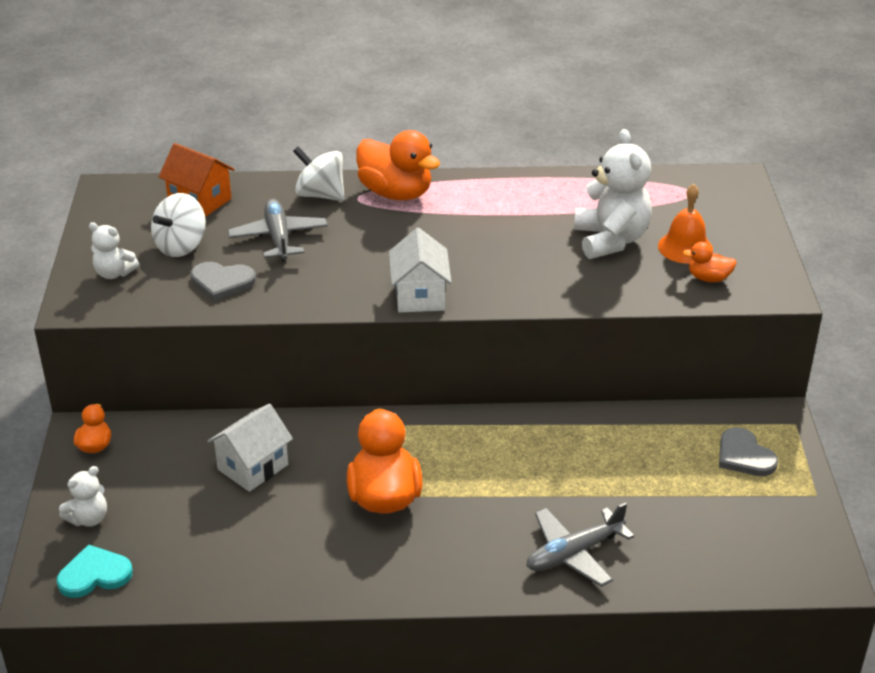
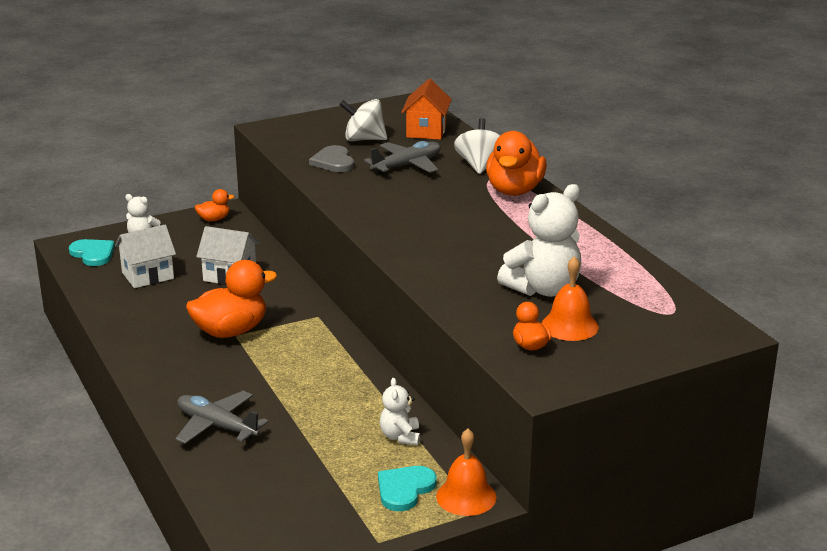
camera: 65 degrees right, 10 degrees down
(114, 273) = (312, 129): white teddy bear -> white teddy bear (400, 437)
(420, 296) = (380, 229): white house -> white house (148, 275)
(744, 455) = (404, 489): grey heart -> turquoise heart
(771, 423) = (466, 496): none -> orange bell

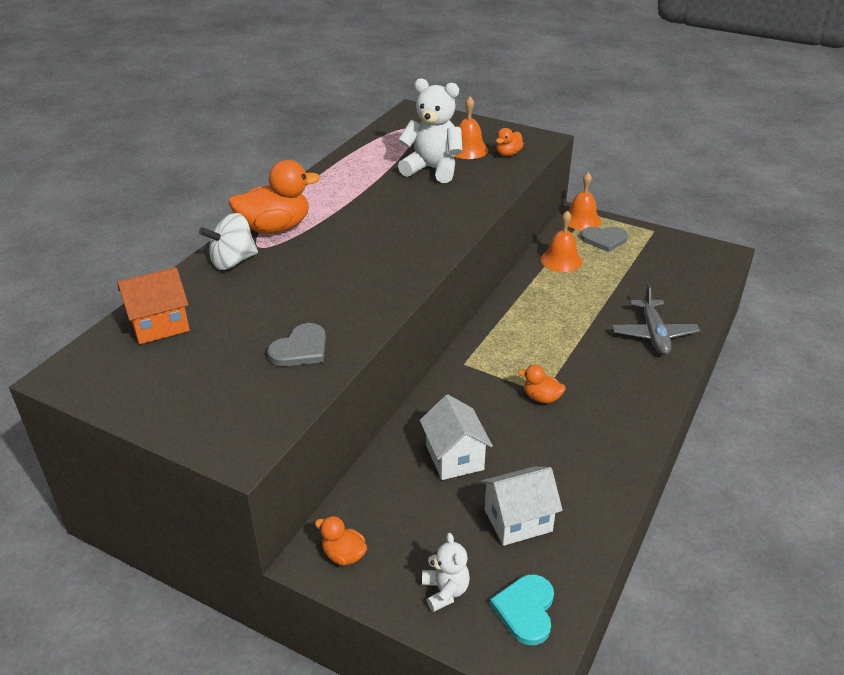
camera: 125 degrees left, 10 degrees up
(148, 275) = (518, 520): white house -> white house turned 45 degrees counterclockwise
(231, 331) = (541, 398): orange duck -> orange duck, size x0.50
(364, 139) = (218, 356): white spinning top -> none
(400, 437) = (561, 260): white teddy bear -> orange bell
(404, 489) = (604, 239): turquoise heart -> grey heart
(407, 166) = (269, 300): grey plane -> none

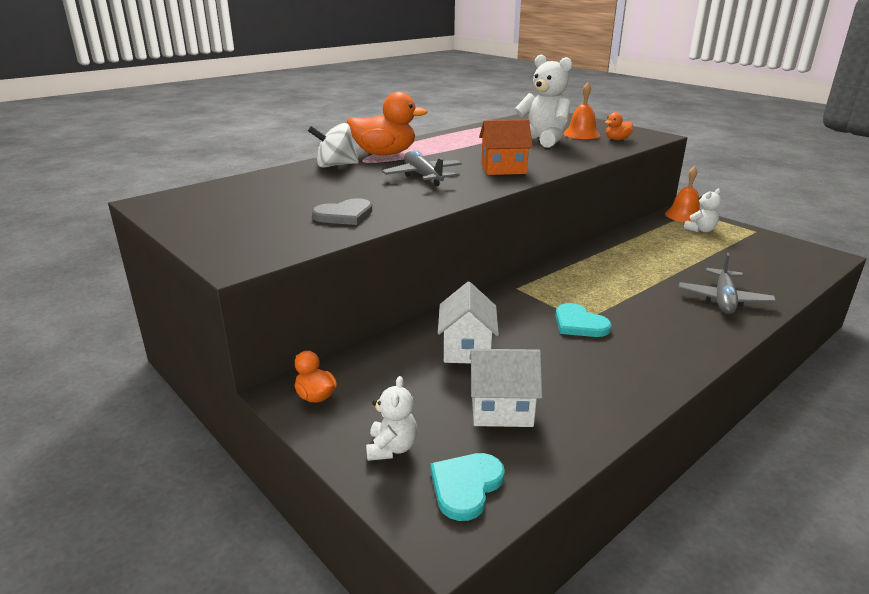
camera: 20 degrees right, 10 degrees down
(159, 325) = (247, 188): orange house -> orange house (503, 169)
(342, 262) = (423, 176): none -> grey plane
(541, 398) = (579, 324): orange duck -> turquoise heart
(561, 260) = (650, 237): orange bell -> none
(604, 239) = (700, 230): grey heart -> white teddy bear

